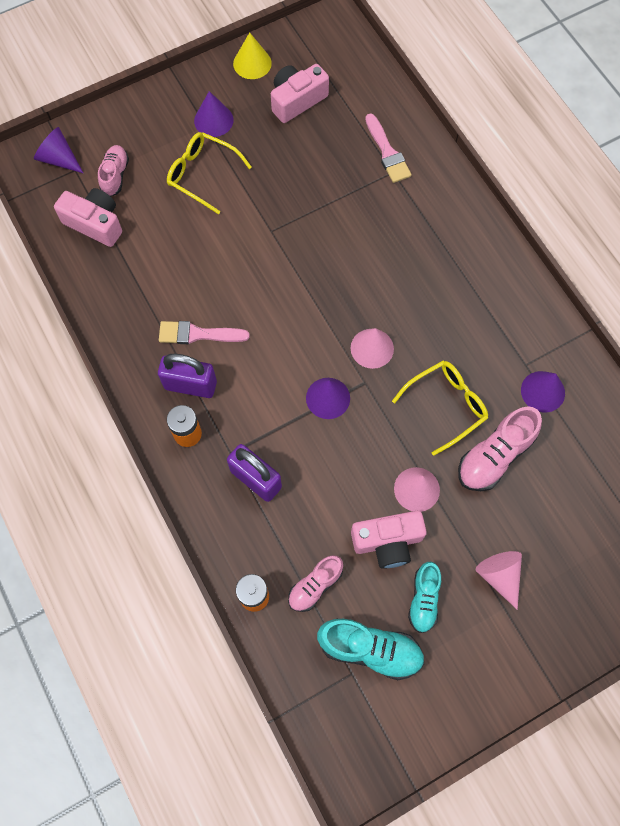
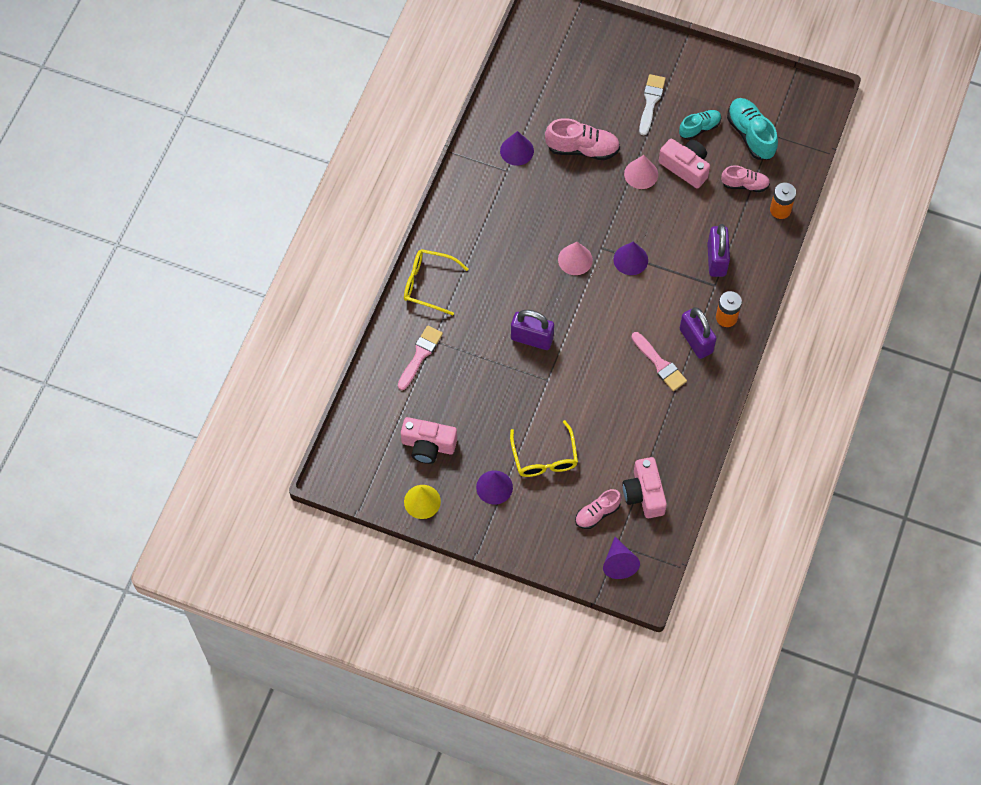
camera: 130 degrees left, 5 degrees down
(323, 249) = (532, 338): none -> purple padlock
(446, 406) = (574, 194): yellow glasses -> yellow glasses (428, 284)
(499, 576) = (651, 101): pink cone -> white brush

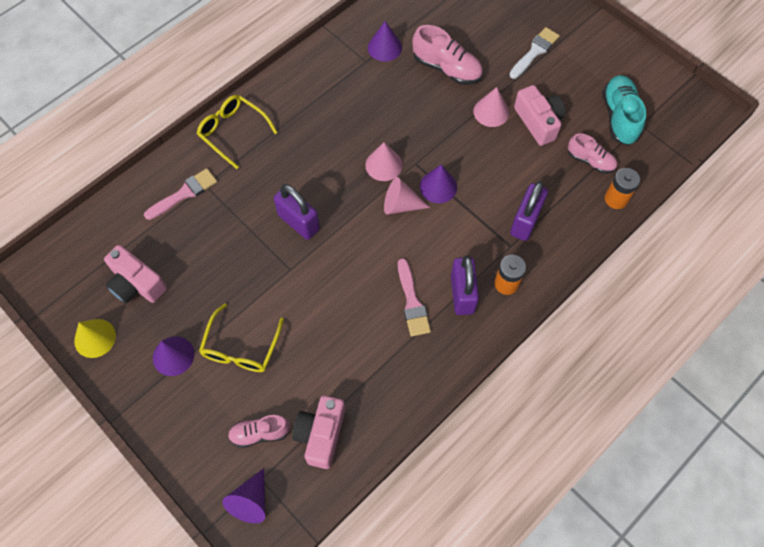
camera: 25 degrees right, 0 degrees up
(608, 288) = (401, 205): none -> pink cone
(699, 128) = (570, 92): turquoise shoe -> none

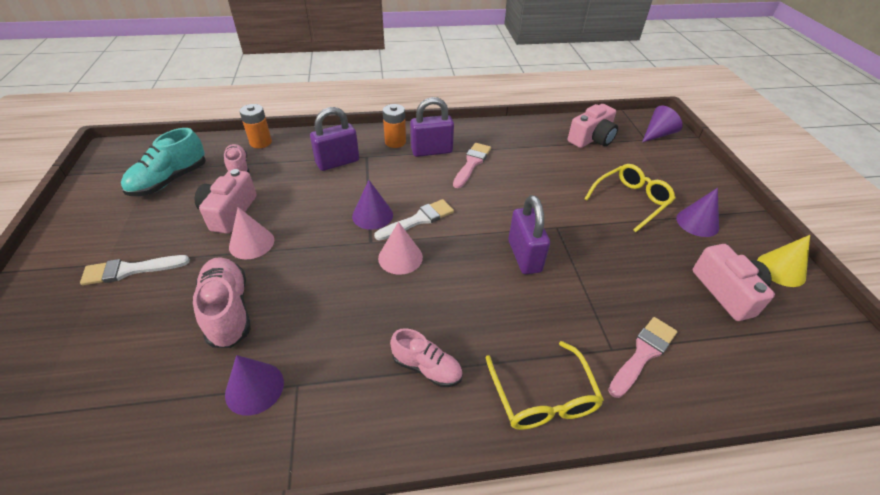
camera: 145 degrees left, 20 degrees down
(184, 193) = (643, 354): pink brush -> pink brush turned 135 degrees clockwise
(260, 433) = (637, 156): pink shoe -> pink shoe (427, 368)
(401, 205) = (418, 220): pink cone -> white brush
(462, 294) = (431, 151): purple padlock -> purple padlock turned 45 degrees clockwise

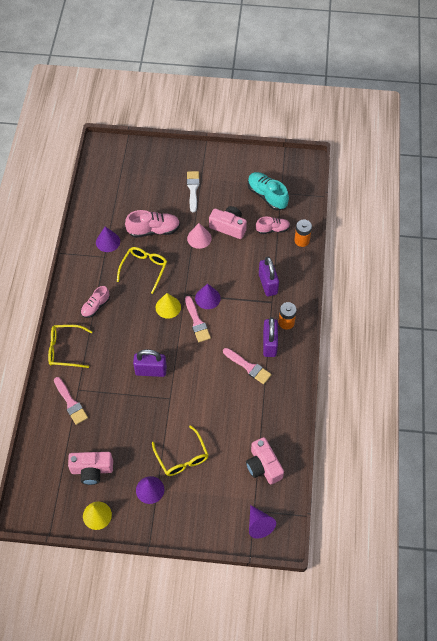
camera: 105 degrees right, 15 degrees up
(324, 306) = (144, 269): none -> yellow glasses
(400, 257) = (168, 307): pink cone -> yellow cone
(418, 220) = (197, 322): white brush -> pink brush

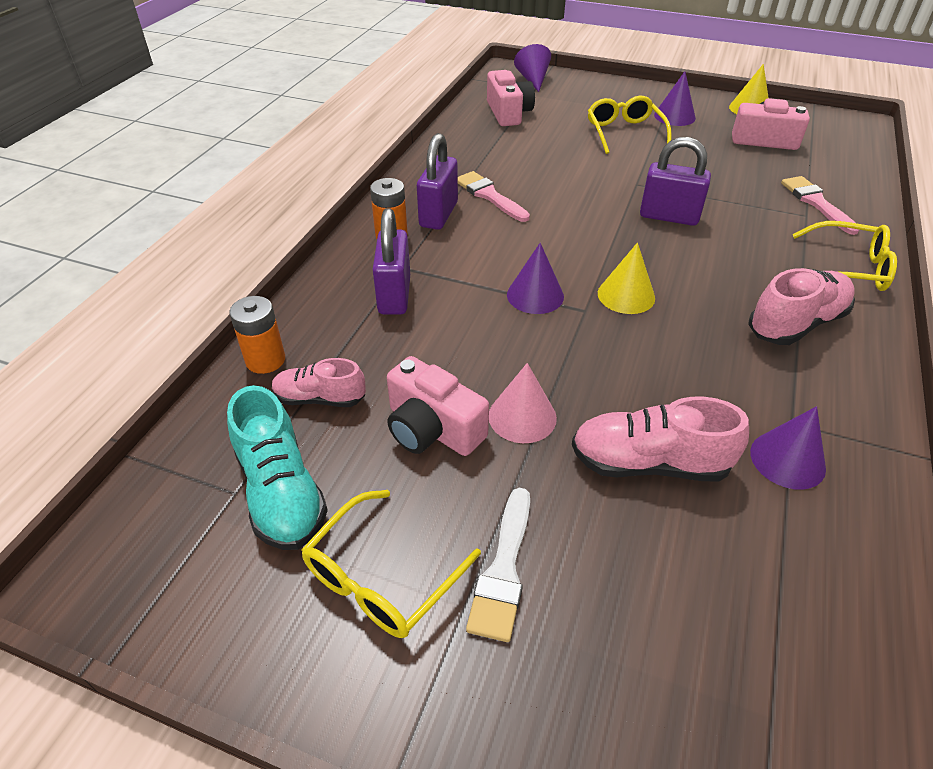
camera: 165 degrees left, 15 degrees down
(95, 306) = (796, 323): pink shoe -> pink shoe, size x1.55
(144, 269) = (679, 374): yellow glasses -> yellow glasses (382, 577)
(197, 322) = (568, 264): pink brush -> none

